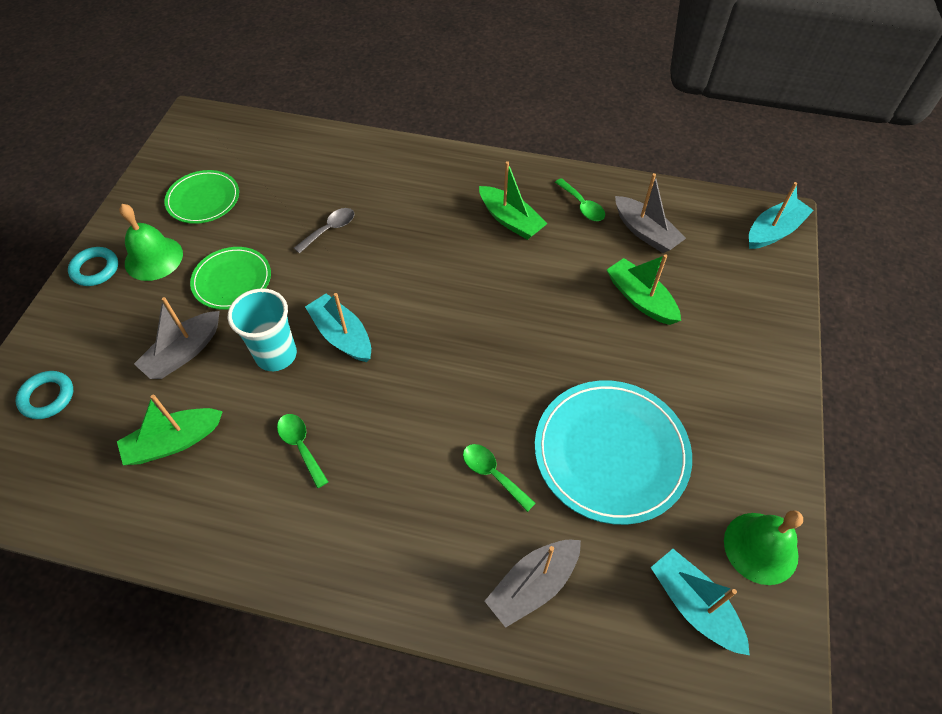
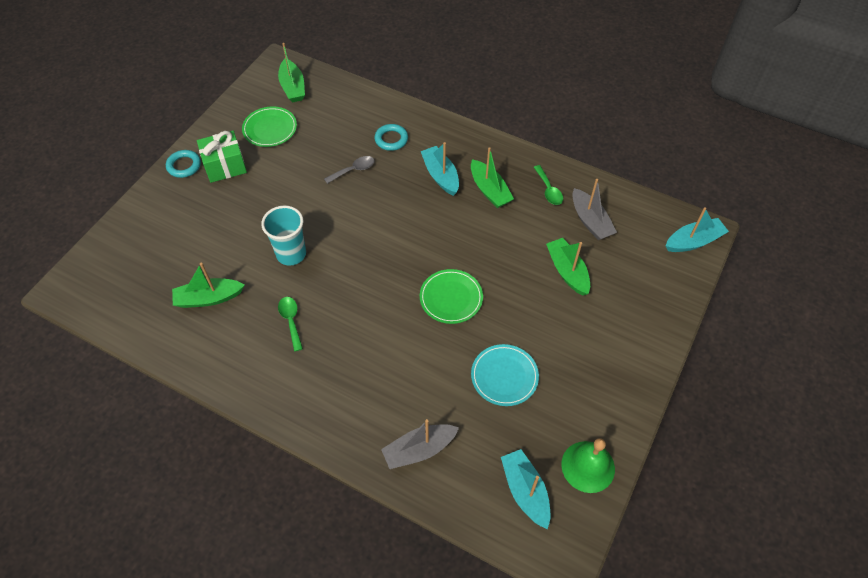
camera: 15 degrees right, 0 degrees up
(47, 397) = (134, 249): turquoise ring -> turquoise ring (391, 139)
(153, 258) = (225, 166): green bell -> green gift
(184, 352) = (230, 238): grey boat -> none
(220, 143) = (293, 87): none -> green boat
(232, 280) = (275, 193): green plate -> green plate (451, 298)
(342, 335) = (340, 250): turquoise boat -> turquoise boat (440, 176)
(492, 474) = (415, 370): green spoon -> none
(611, 452) = (504, 376): turquoise plate -> turquoise plate, size x0.59

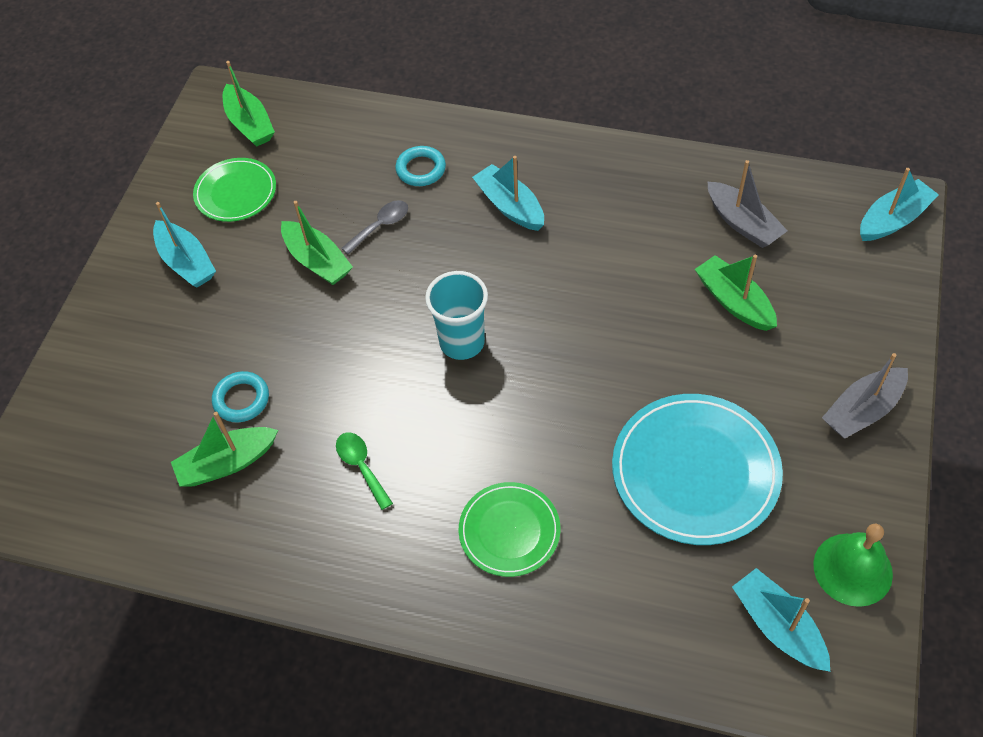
camera: 10 degrees left, 0 degrees up
(184, 166) = (123, 276): turquoise ring -> turquoise ring (241, 399)
(225, 166) = (186, 262): green gift -> turquoise boat
(291, 254) = (329, 369): turquoise cup -> turquoise cup (462, 342)
(419, 450) = (610, 606): grey boat -> grey boat (862, 410)
(451, 298) = (583, 378): green plate -> green plate (509, 531)
(489, 190) = (586, 211): green boat -> green boat (317, 261)
(504, 376) = (695, 471): turquoise plate -> turquoise plate, size x1.68
(548, 190) = (670, 193): green spoon -> none

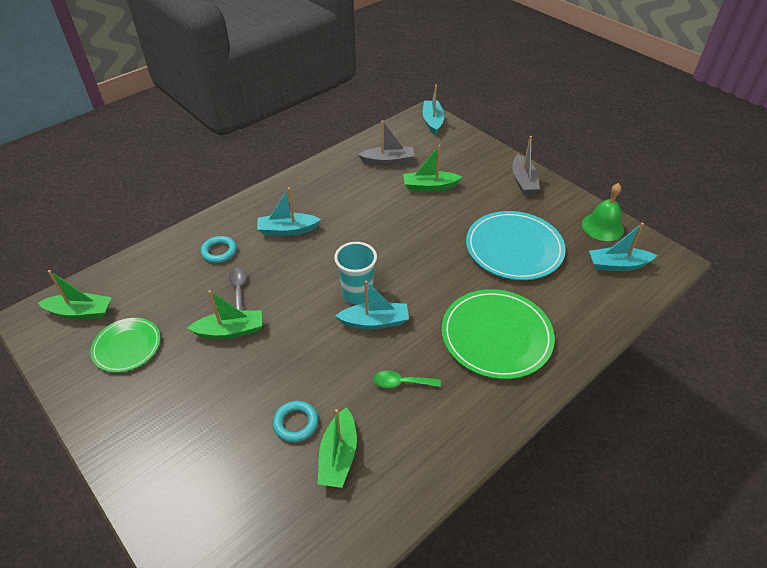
camera: 60 degrees left, 10 degrees down
(186, 262) = (151, 402): turquoise boat -> turquoise boat (375, 322)
(509, 531) = (496, 336): green plate -> green plate, size x1.68

